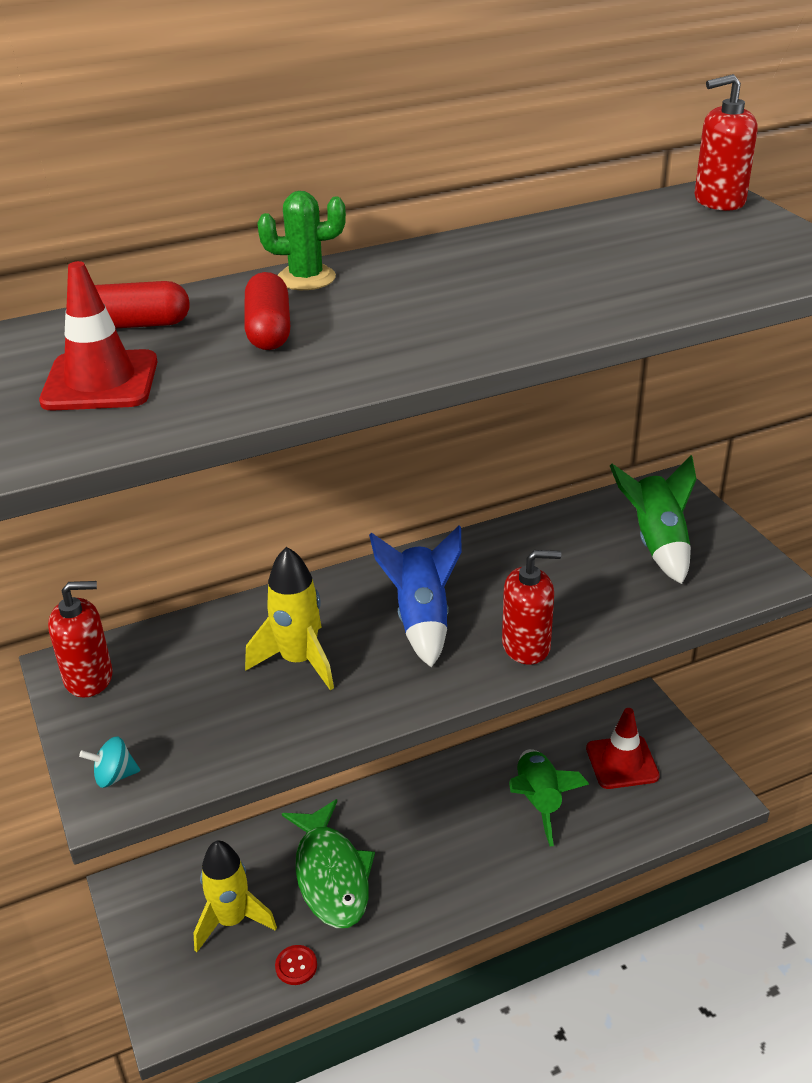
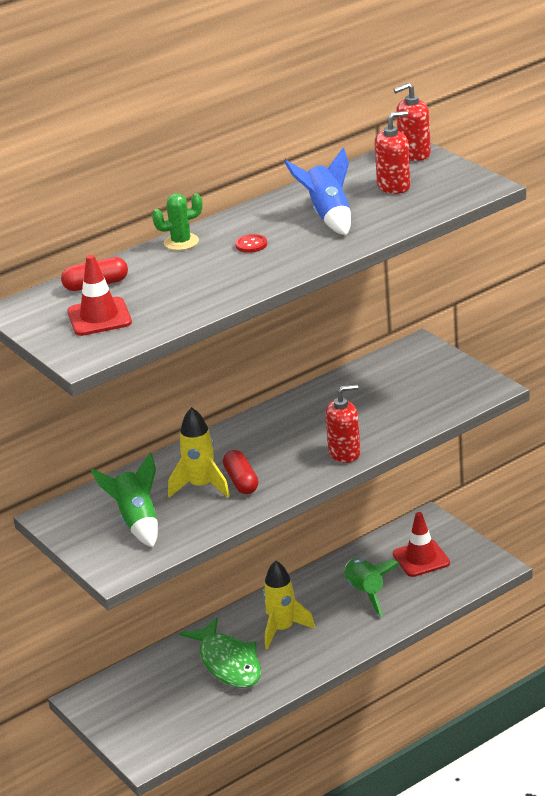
camera: 10 degrees left, 5 degrees down
(89, 678) = (68, 519): red soap dispenser -> red soap dispenser (394, 186)
(114, 776) = (113, 562): turquoise spinning top -> none
(232, 920) = (166, 700): yellow rocket -> yellow rocket (282, 629)
(269, 330) = (176, 276): red capsule -> red capsule (241, 481)
(296, 966) = (222, 715): red button -> red button (251, 244)
(422, 619) = (272, 450): blue rocket -> blue rocket (328, 216)
(657, 543) = (416, 381): green rocket -> green rocket (137, 521)

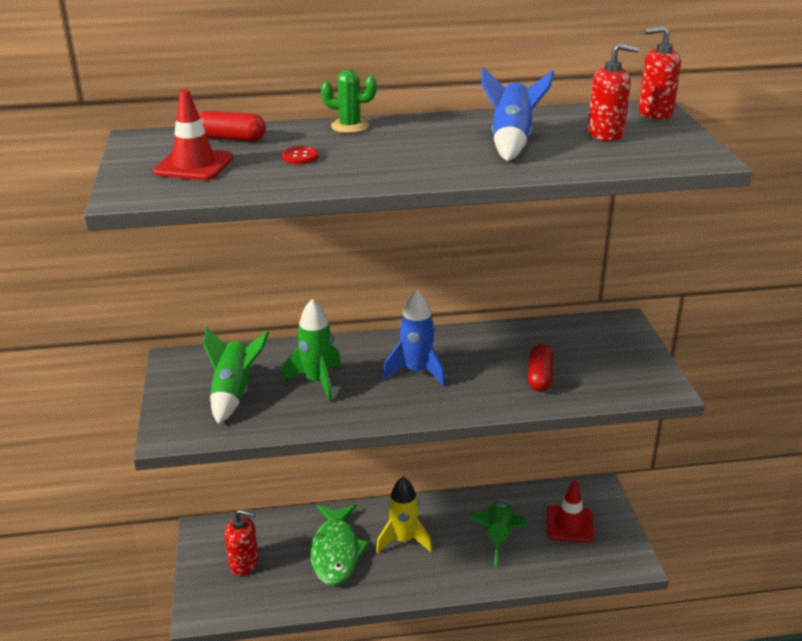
camera: 25 degrees right, 0 degrees up
(201, 486) = (317, 382): yellow rocket -> green rocket
(241, 481) = (355, 391): red capsule -> red capsule (540, 377)
(251, 244) = (409, 145): red button -> red button (300, 157)
(279, 448) = (416, 371): none -> blue rocket
(344, 453) = (470, 400): red soap dispenser -> red soap dispenser (244, 563)

